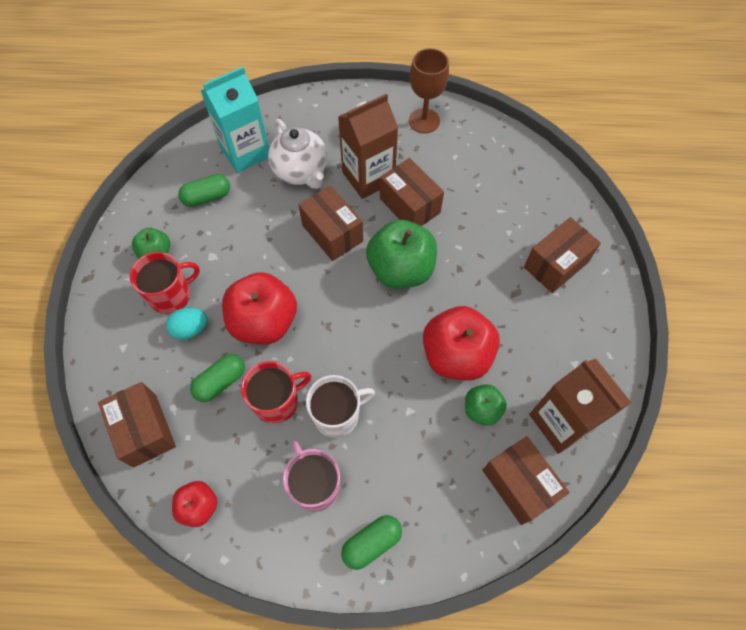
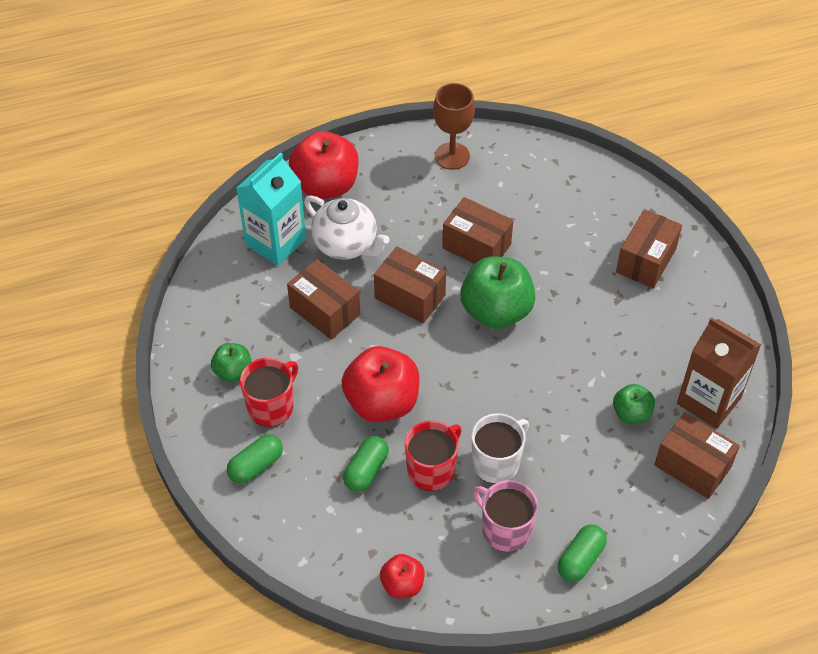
camera: 20 degrees left, 10 degrees down
(145, 430) = (312, 537): brown box -> brown box (325, 311)
(190, 329) = (309, 432): turquoise egg -> none
(207, 197) = (258, 300): green capsule -> green capsule (256, 466)
(368, 177) = (420, 230): brown carton -> none
(456, 355) = (586, 373): red apple -> red apple (326, 185)

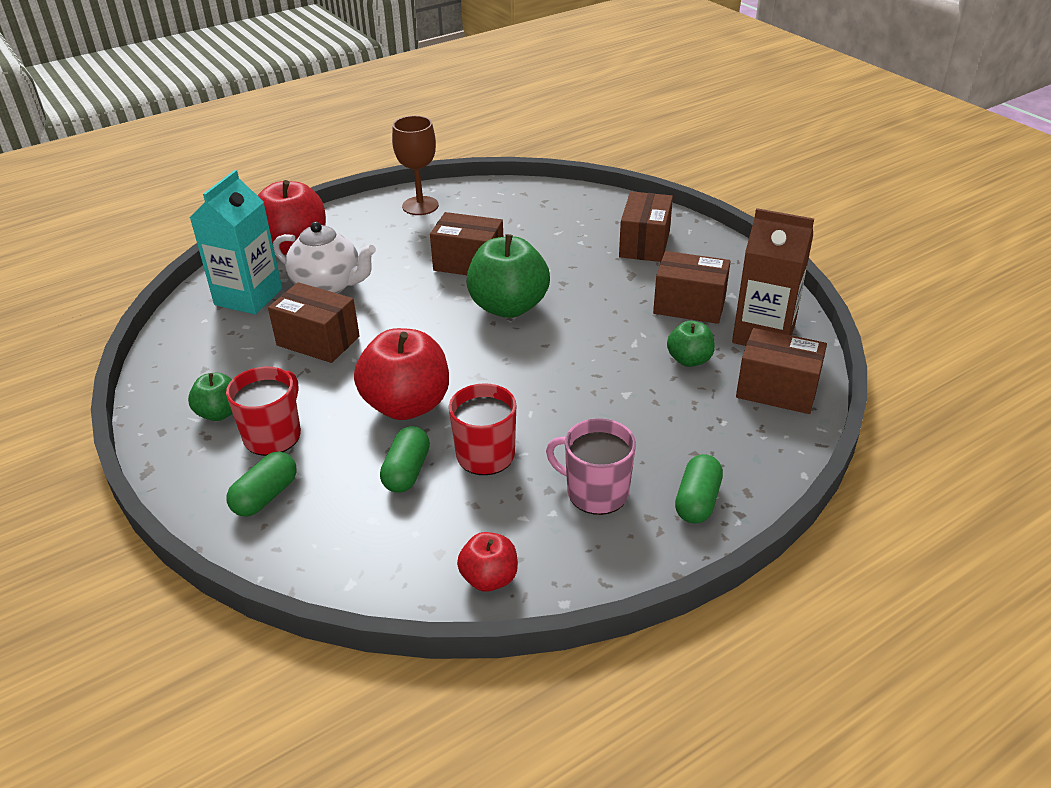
camera: 15 degrees left, 15 degrees down
(410, 296) = (410, 312): brown box -> brown box (689, 305)
(496, 462) = (560, 431): white mug -> none

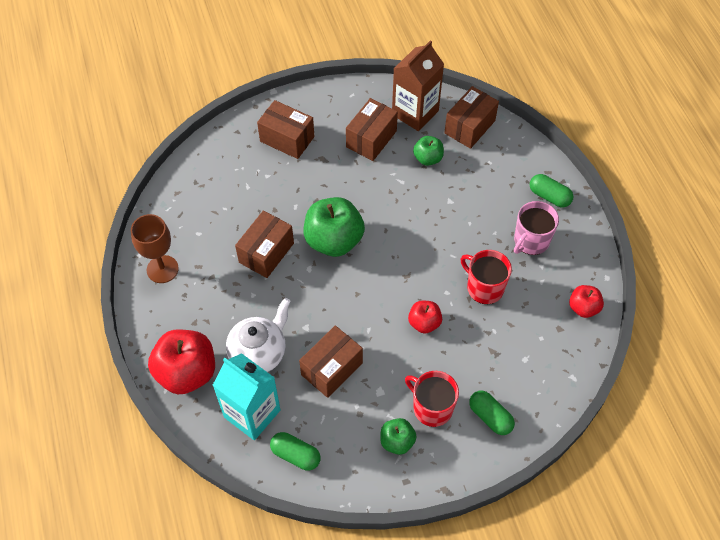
camera: 75 degrees left, 20 degrees up
(407, 405) = (424, 323): red apple -> red apple, size x0.53
(407, 471) = (488, 333): green capsule -> green capsule (295, 455)

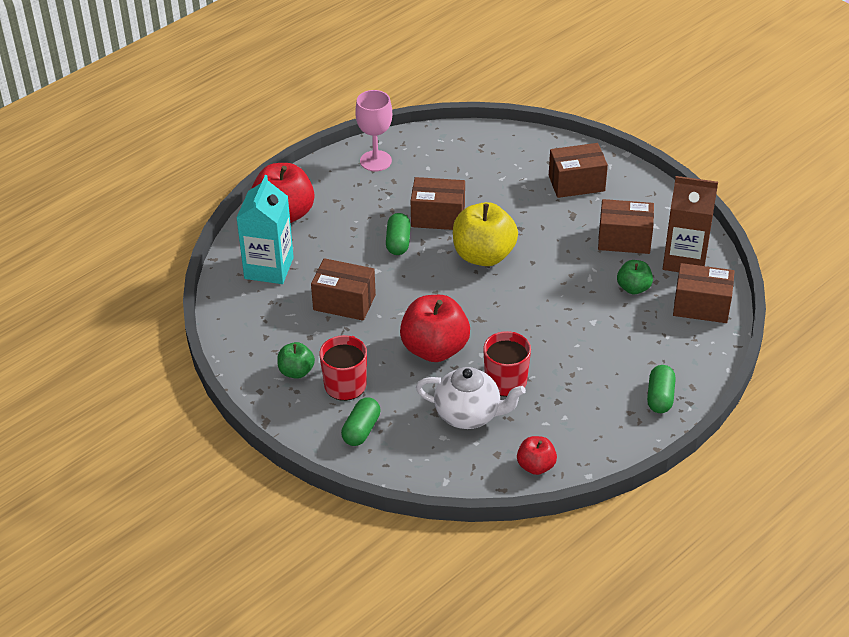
camera: 65 degrees right, 15 degrees down
(162, 269) = (375, 161): brown goblet -> pink goblet
(259, 353) = (330, 250): white teapot -> white teapot (469, 415)
(287, 139) = (576, 183): brown box -> brown box turned 75 degrees clockwise
(295, 455) = (245, 309): green capsule -> green capsule (398, 242)
(334, 240) = (483, 255): green apple -> yellow apple
(424, 323) = (435, 349): red apple -> red apple, size x1.87
(531, 241) = (590, 399): pink mug -> none

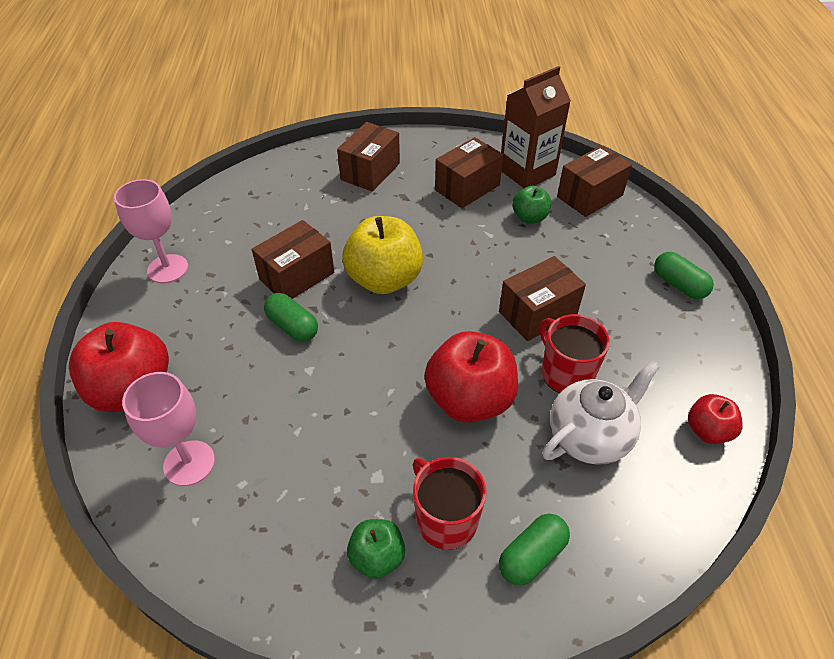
camera: 50 degrees left, 5 degrees up
(269, 268) = (189, 463): turquoise carton -> pink goblet
(344, 302) = (322, 429): brown box -> brown box (537, 313)
(361, 430) = (532, 556): green capsule -> green capsule turned 75 degrees clockwise

